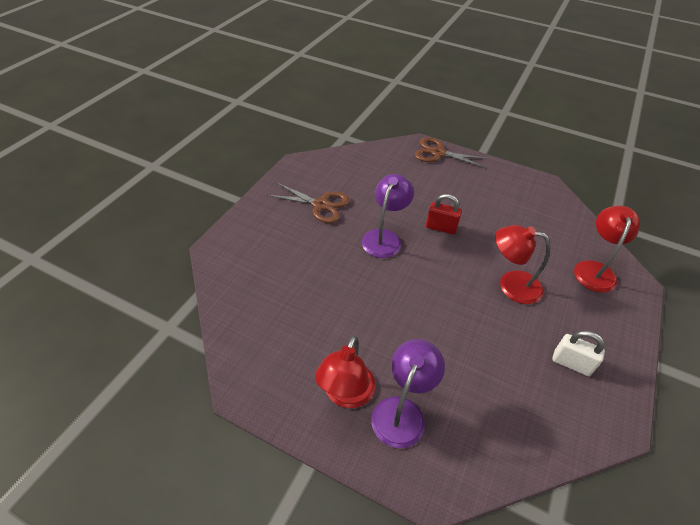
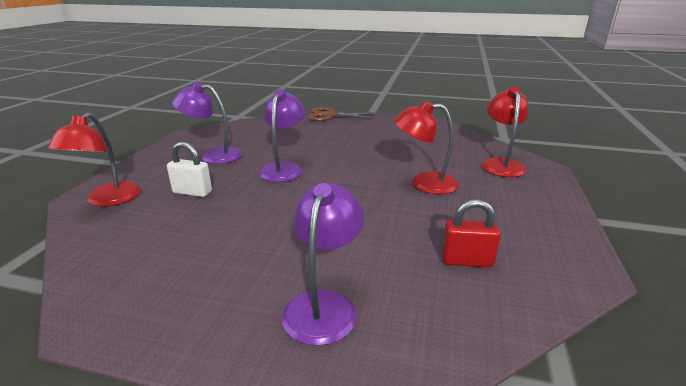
camera: 10 degrees left, 20 degrees down
(321, 205) = (213, 155): brown scissors -> purple lamp
(345, 395) = (244, 301): red lamp -> red lamp (108, 200)
(441, 228) = (342, 156): red padlock -> red padlock (466, 261)
(571, 363) = (511, 230): white padlock -> white padlock (192, 192)

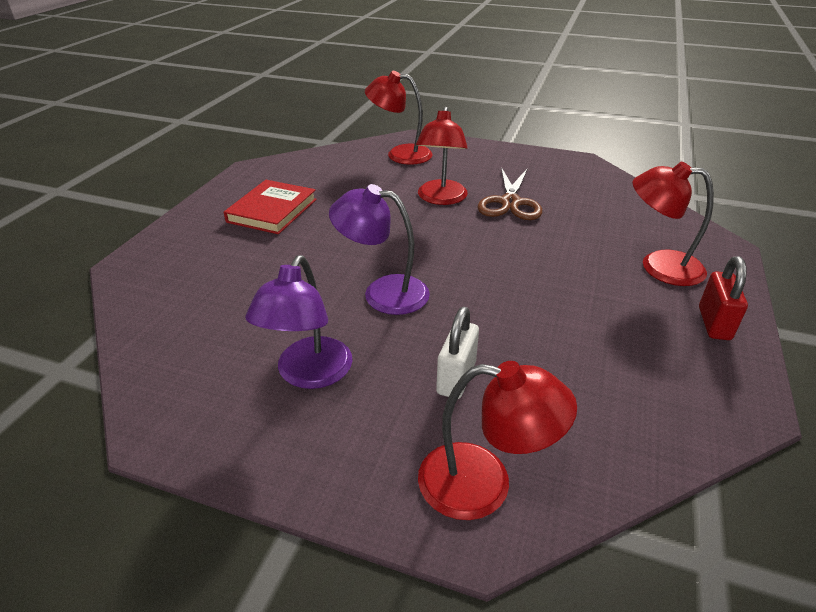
camera: 85 degrees left, 10 degrees up
(324, 304) = (659, 266): purple lamp -> red lamp
(330, 115) = (163, 247): brown scissors -> brown scissors (510, 203)
(378, 132) = (272, 210): none -> red book
(466, 261) = (579, 199): red padlock -> red padlock (714, 323)

